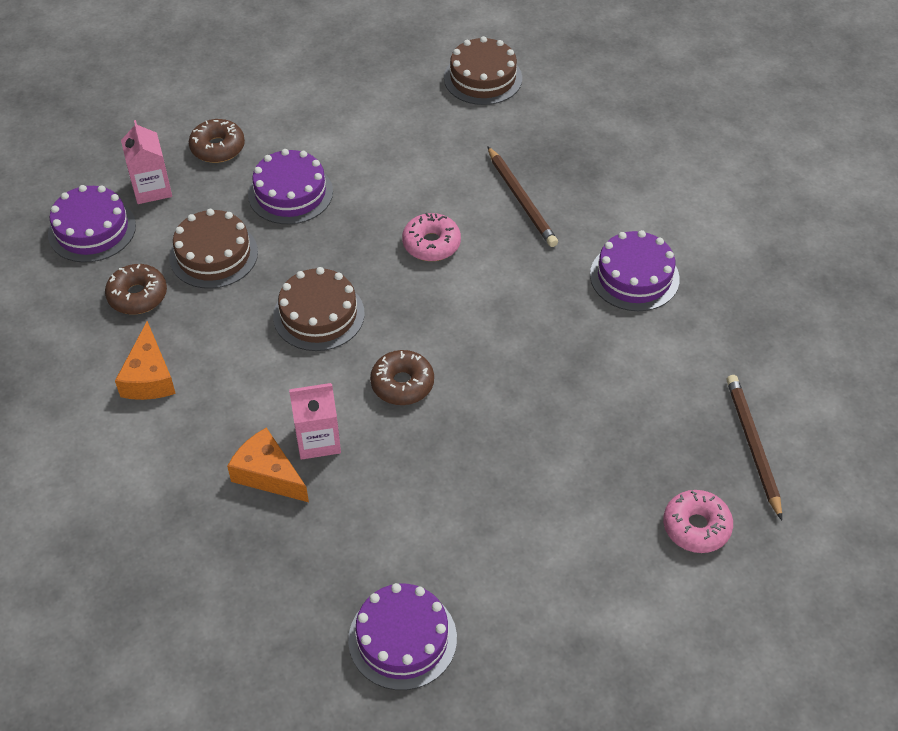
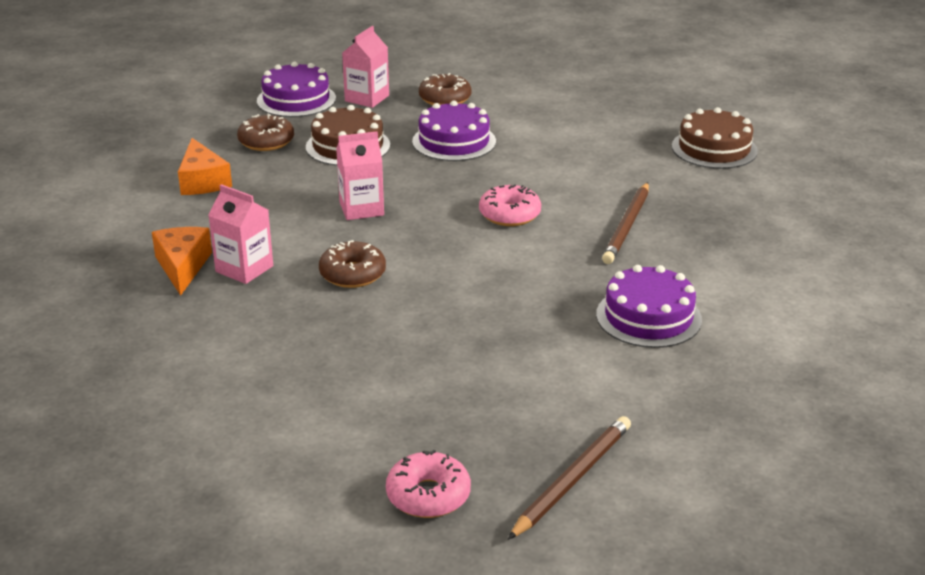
camera: 45 degrees right, 20 degrees down
(149, 377) = (202, 181): orange cheese -> orange cheese turned 60 degrees counterclockwise
(319, 315) = (361, 209): brown cake -> pink carton
(402, 639) = (103, 404): purple cake -> none

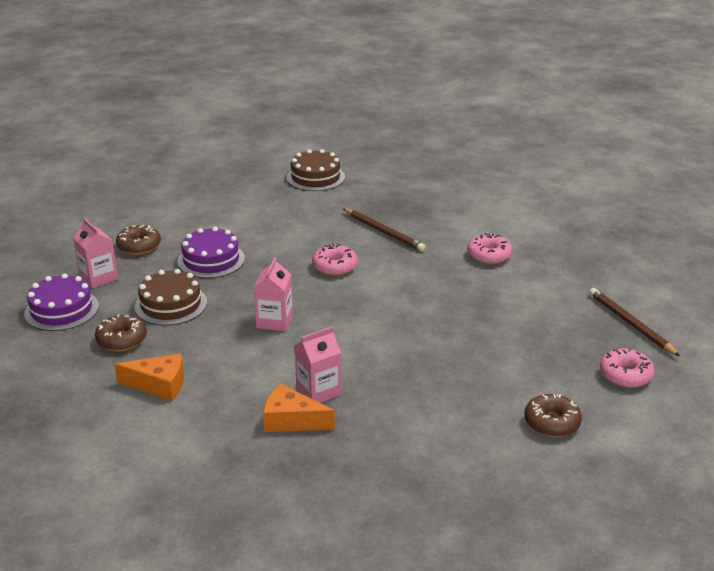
camera: 65 degrees left, 0 degrees up
(352, 274) = (363, 345): brown donut -> brown donut (551, 423)
(648, 317) = (489, 255): purple cake -> pink donut

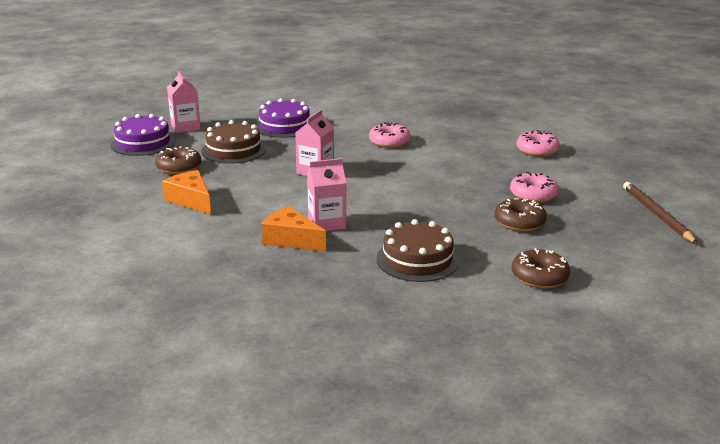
camera: 15 degrees right, 5 degrees down
(139, 246) = (230, 111): brown donut -> brown donut (519, 222)
(159, 385) = (191, 200): orange cheese -> orange cheese turned 150 degrees counterclockwise
(315, 177) = (405, 84): brown cake -> brown cake (417, 260)
(384, 232) = (446, 124): brown pencil -> none
(625, 375) = (633, 252): pink donut -> pink donut (533, 195)

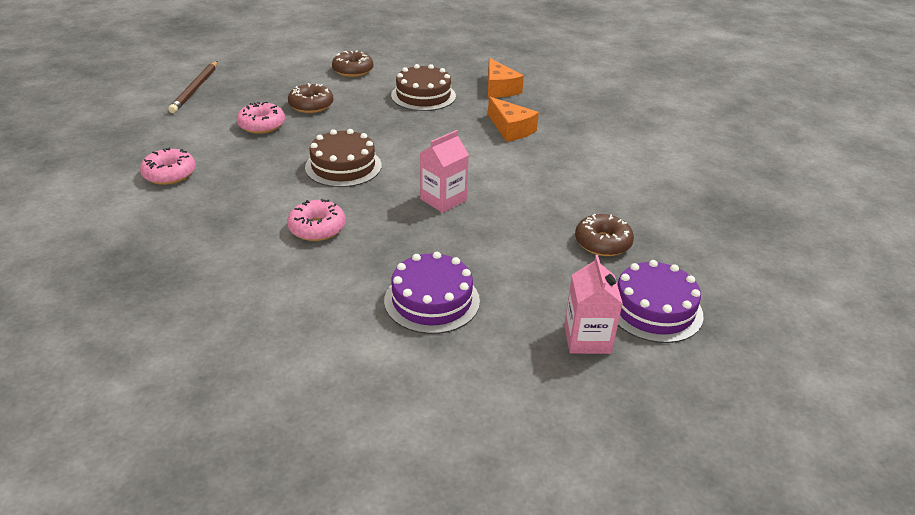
camera: 160 degrees left, 10 degrees up
(191, 200) = (592, 189): orange cheese -> orange cheese (499, 88)
(233, 150) = (526, 260): brown cake -> brown cake (343, 166)
(327, 223) = (471, 137): pink carton -> none

